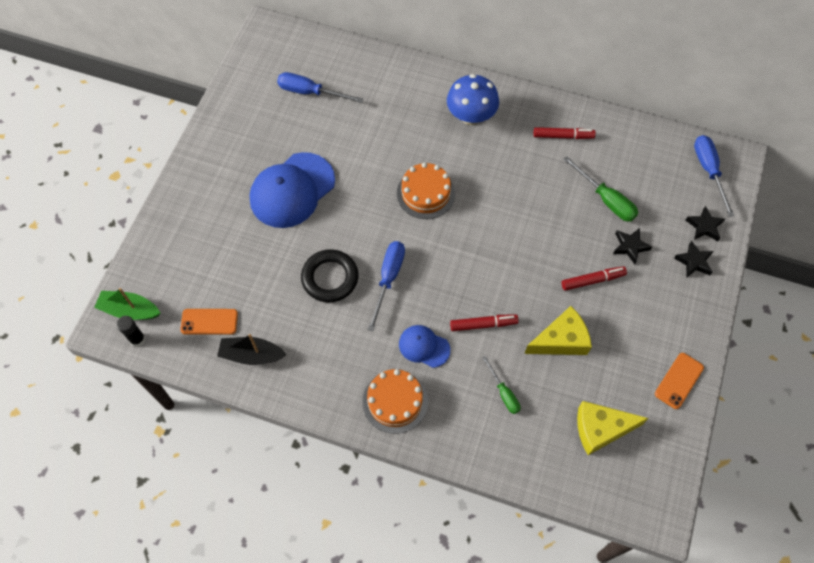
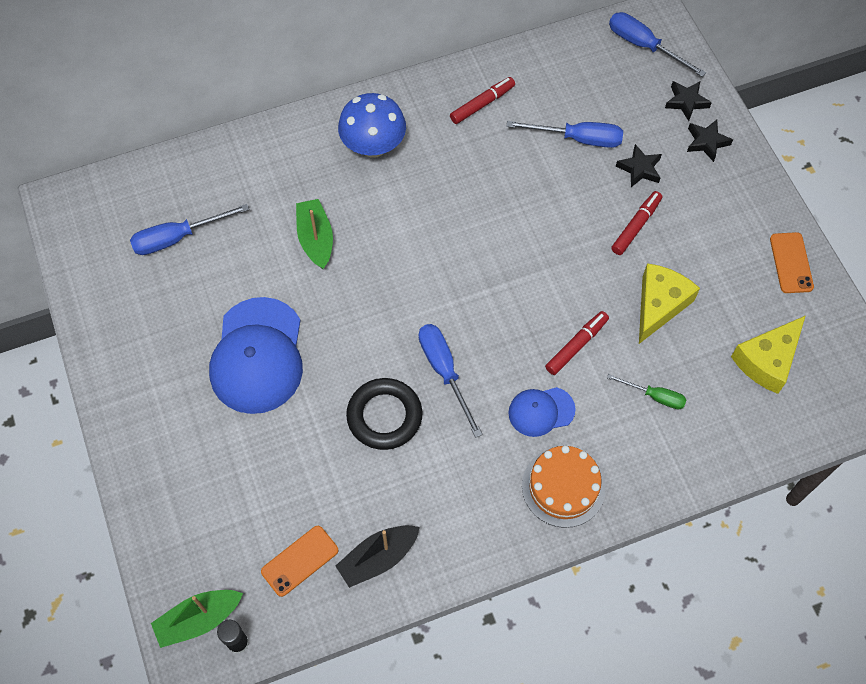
camera: 40 degrees left, 0 degrees up
(386, 147) = (315, 239): none -> green boat
(425, 193) = (401, 257): orange cake -> none
(606, 199) = (578, 139): green screwdriver -> blue screwdriver

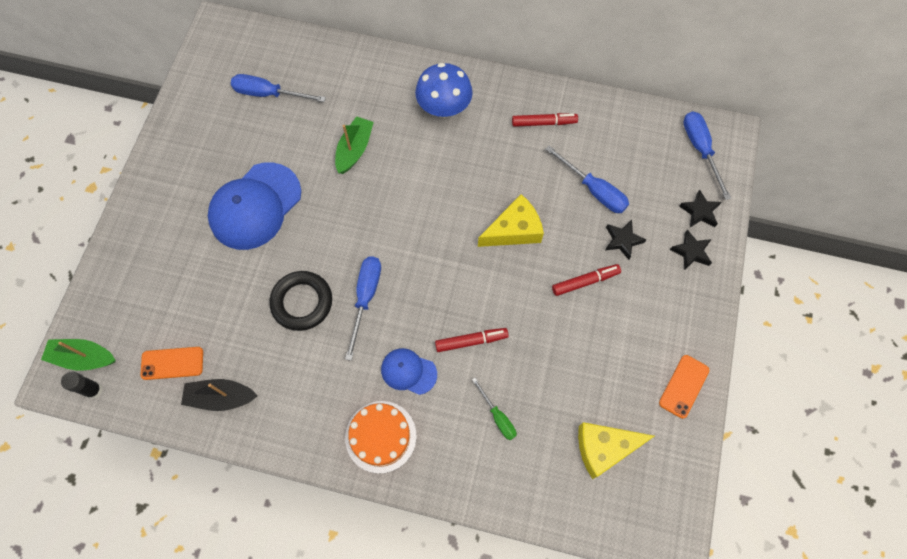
camera: 35 degrees right, 5 degrees up
(659, 305) = (555, 351): yellow cheese -> yellow cheese (514, 230)

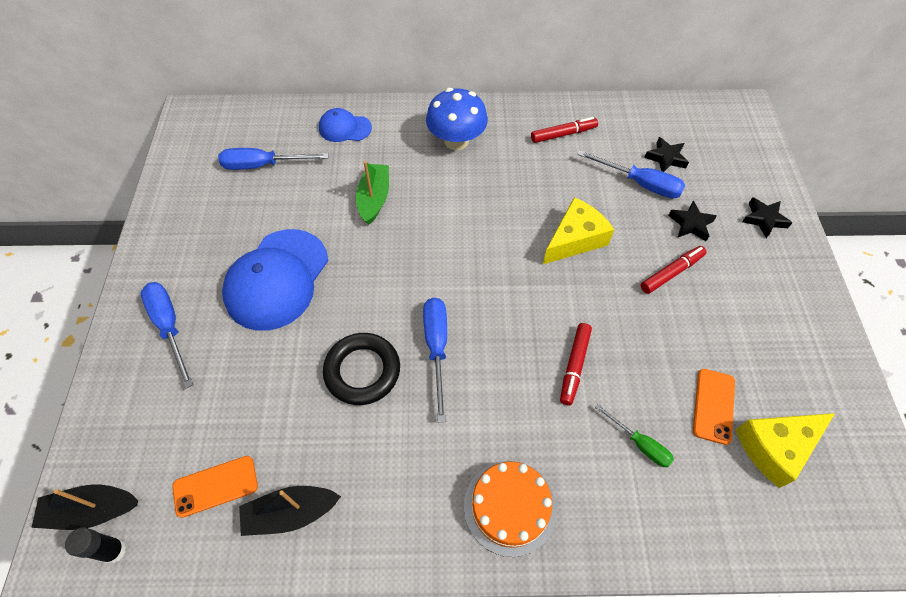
camera: 15 degrees left, 10 degrees down
(83, 357) = (92, 510): green boat -> black boat
(408, 371) = (515, 418): blue cap -> blue cap (344, 128)
(471, 341) = (574, 365): red marker -> red marker turned 135 degrees clockwise
(684, 386) = (825, 355): orange phone -> orange phone (713, 406)
(699, 211) = (753, 181): black star -> black star (666, 158)
(700, 150) = (725, 127): blue screwdriver -> blue screwdriver (170, 327)

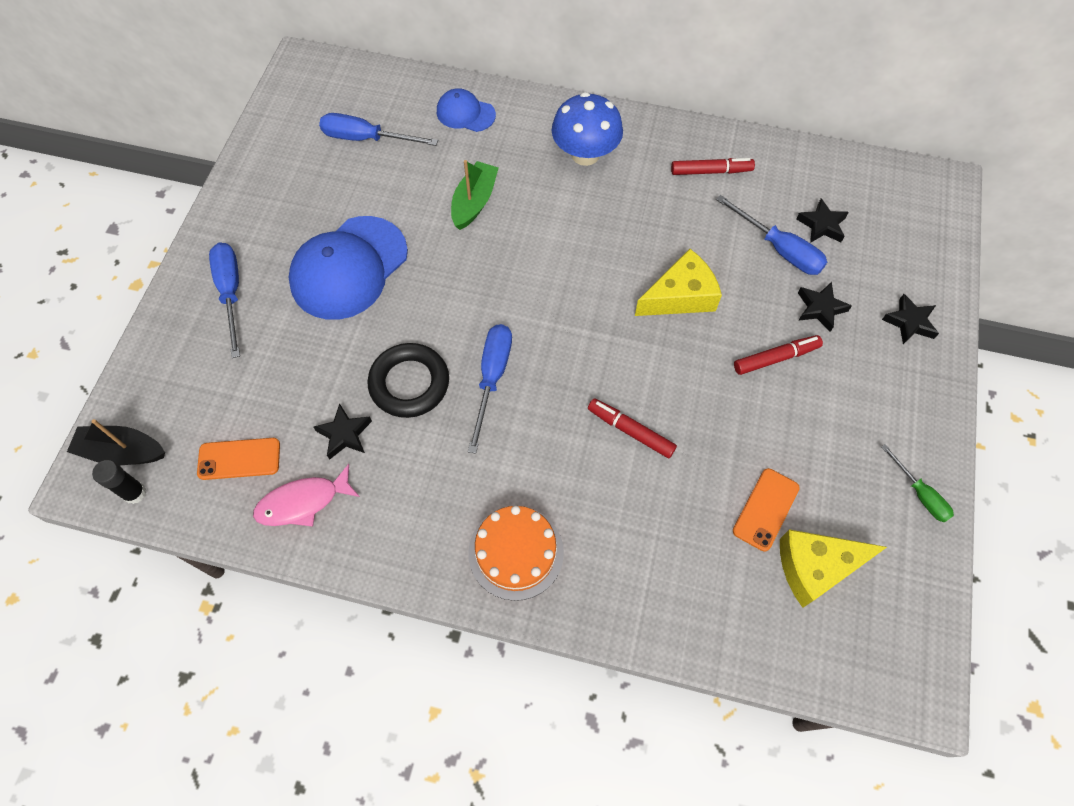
camera: 15 degrees right, 5 degrees up
(291, 513) = (303, 502): black boat -> pink fish
(314, 434) = (344, 434): none -> black star
(574, 365) = (631, 431): red marker -> red marker turned 90 degrees clockwise
(639, 443) = (671, 527): green screwdriver -> green screwdriver (919, 494)

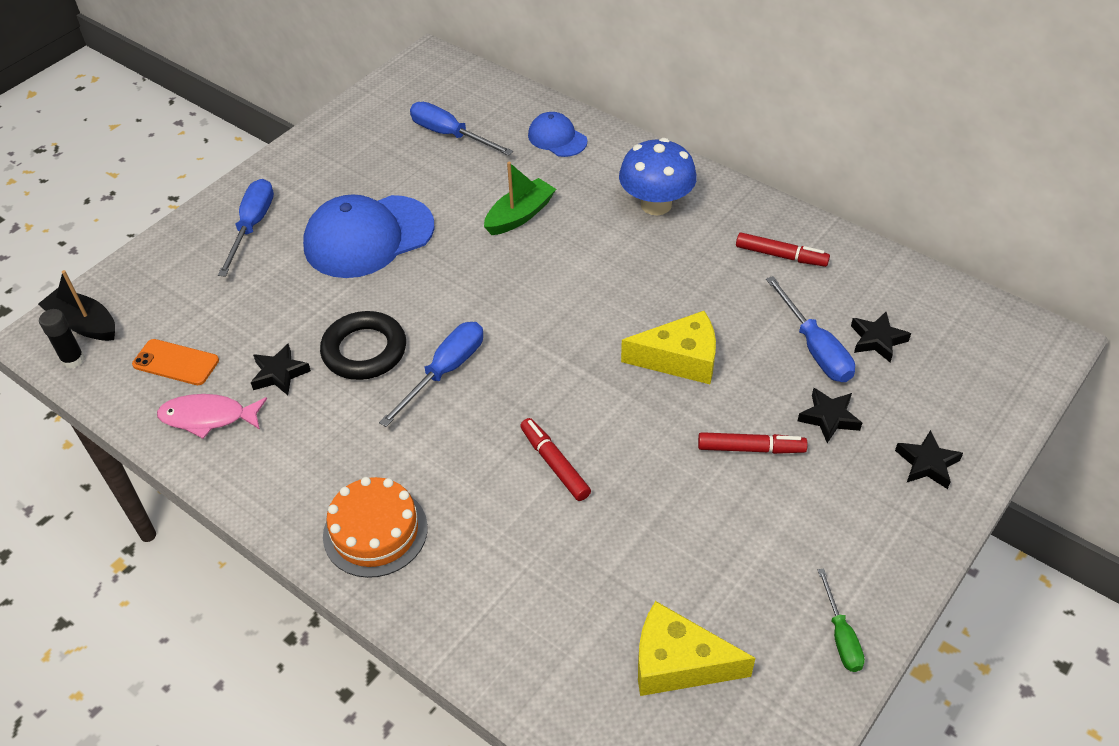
camera: 25 degrees right, 15 degrees down
(766, 509) = (655, 587): orange phone -> none

